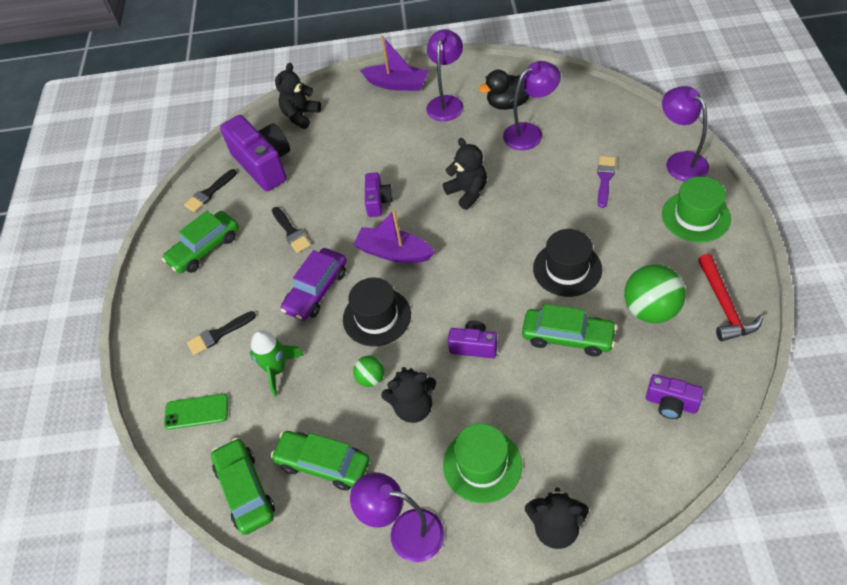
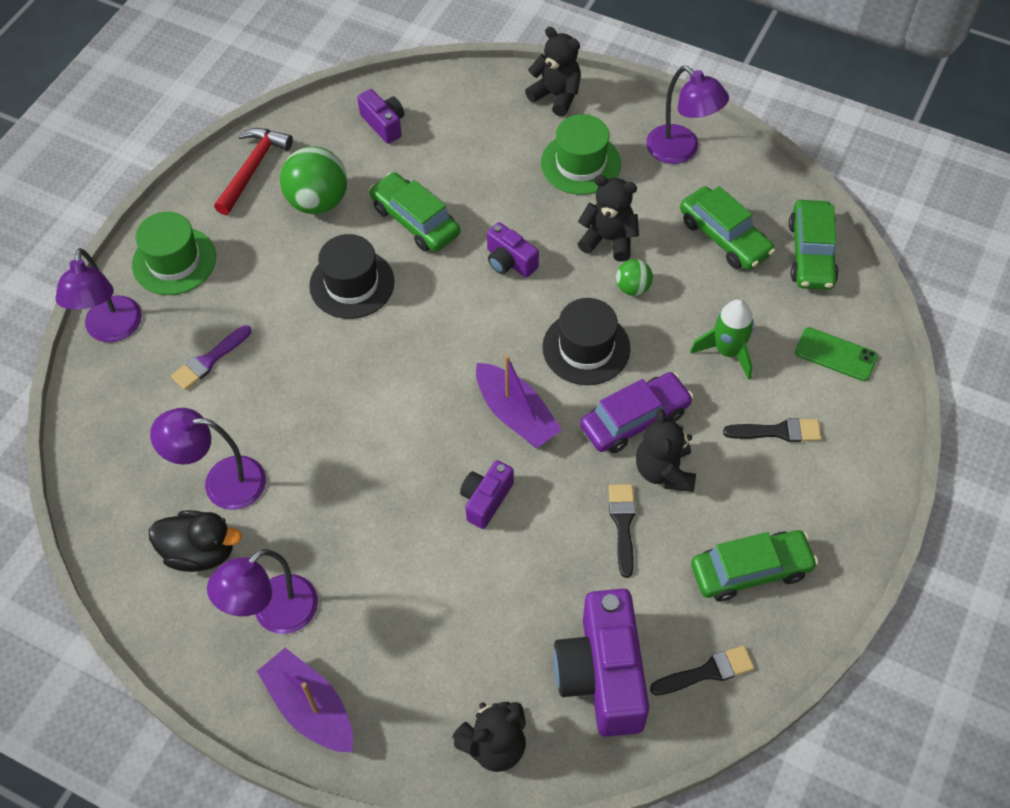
camera: 155 degrees left, 5 degrees up
(467, 192) = (371, 442): black teddy bear -> black teddy bear (664, 471)

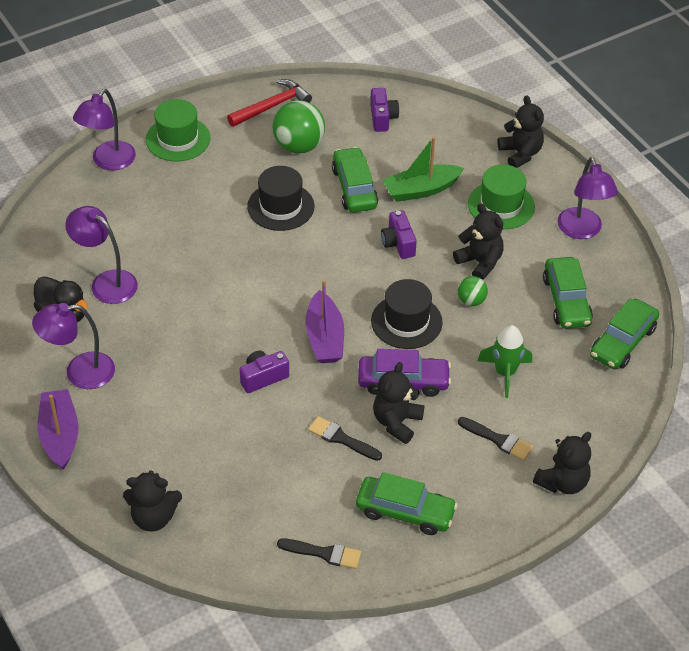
camera: 30 degrees right, 10 degrees down
(209, 360) = (154, 208): purple brush -> none
(487, 187) = (421, 190): none -> green boat
(602, 675) = (254, 517): purple camera -> none
(622, 524) = (341, 439): black brush -> black brush turned 90 degrees counterclockwise
(835, 354) = (583, 414): green phone -> none
(874, 442) = (562, 482): none -> black teddy bear

